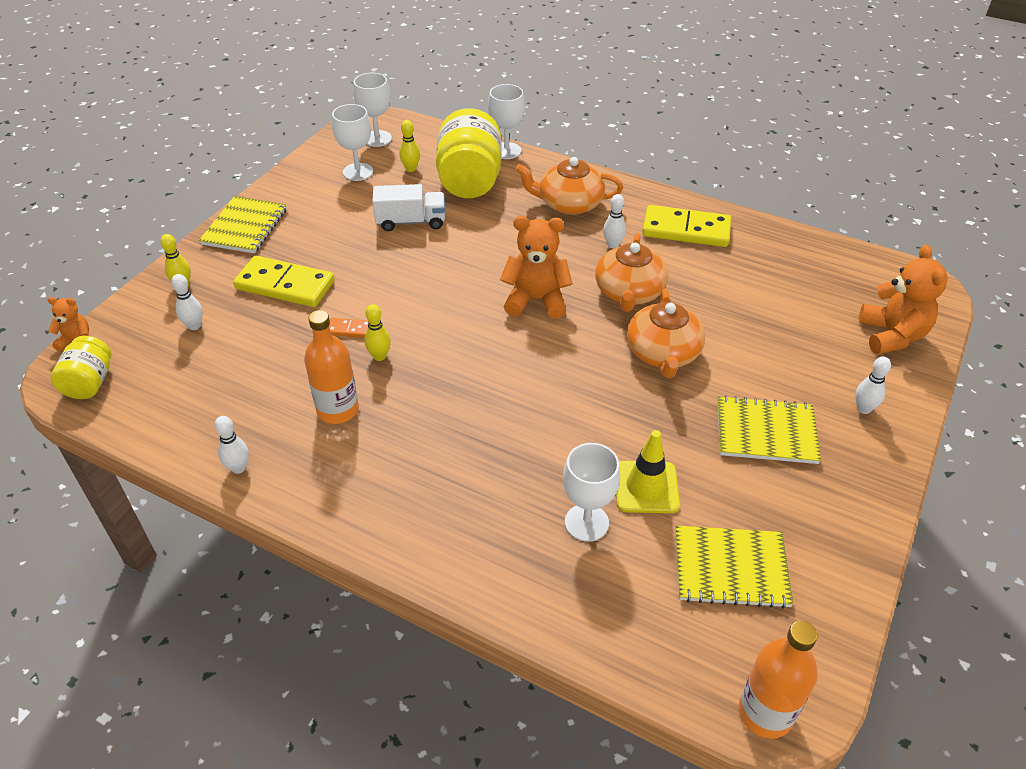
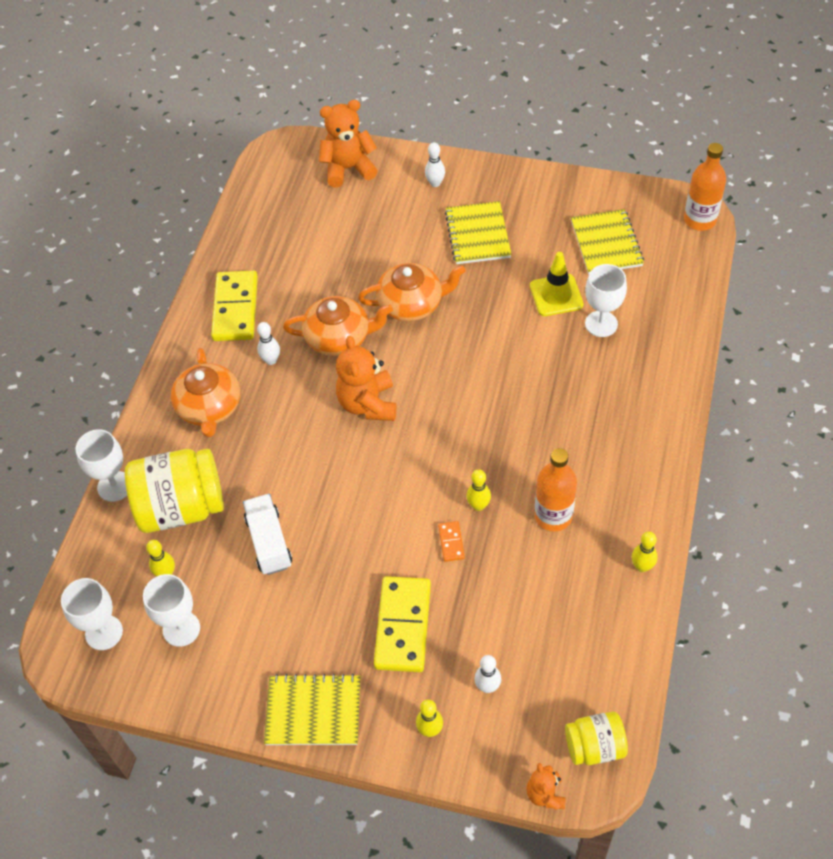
camera: 100 degrees left, 10 degrees up
(238, 468) = (642, 566): white bowling pin -> yellow bowling pin

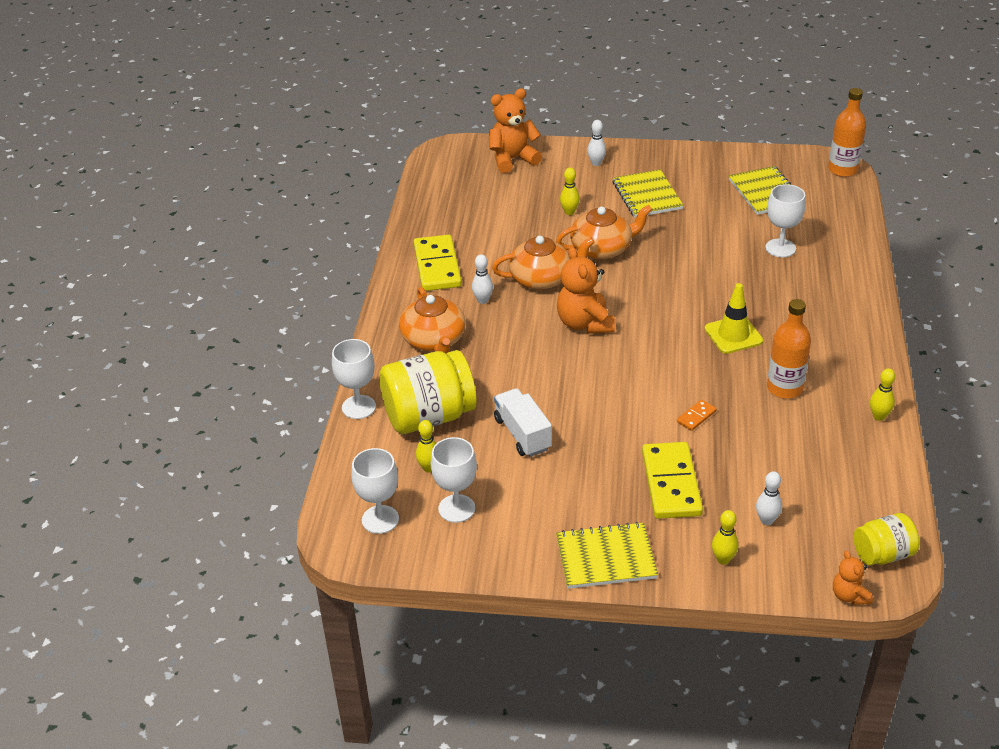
camera: 10 degrees left, 15 degrees down
(451, 542) = (696, 417): orange domino -> orange domino turned 60 degrees clockwise
(478, 505) = (713, 387): yellow bowling pin -> yellow bowling pin (569, 212)
(556, 295) = (732, 232): yellow traffic cone -> yellow traffic cone (733, 335)

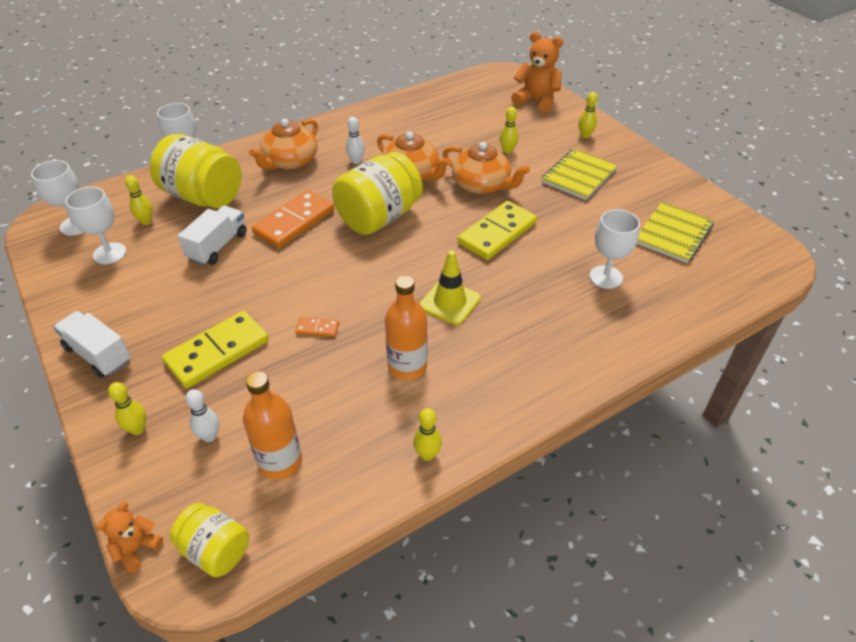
camera: 50 degrees right, 5 degrees up
(437, 266) = (374, 127): yellow domino -> yellow domino (497, 233)
(537, 374) = (294, 222): none -> orange domino
(584, 323) = (379, 217): orange teddy bear -> yellow jar
(596, 163) = (585, 136): white bowling pin -> yellow bowling pin
(606, 558) = (98, 355): yellow notebook -> white truck
(843, 170) = (777, 265): orange bottle -> orange bottle (280, 462)

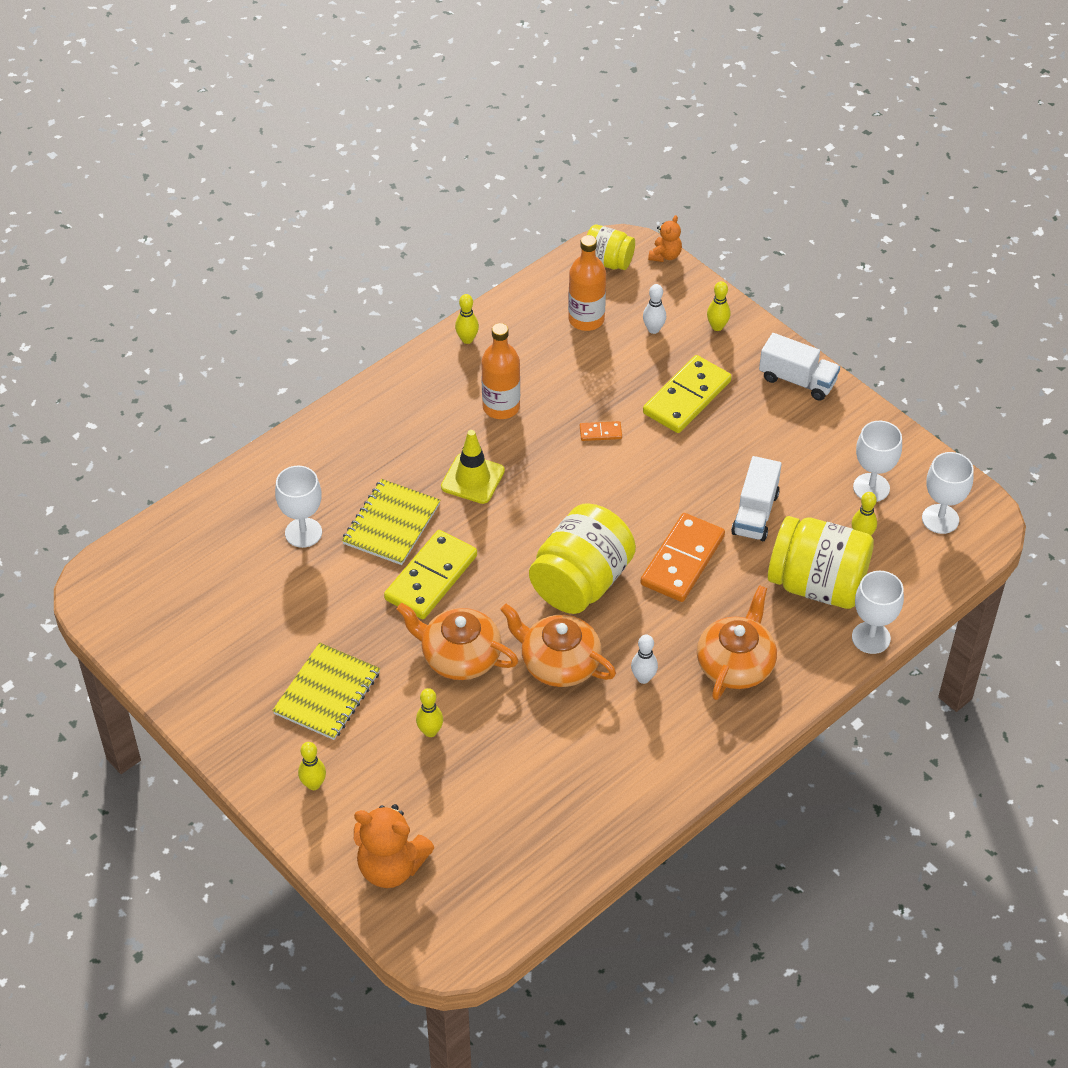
camera: 170 degrees right, 5 degrees up
(673, 234) = (214, 606): yellow notebook -> yellow notebook (391, 524)

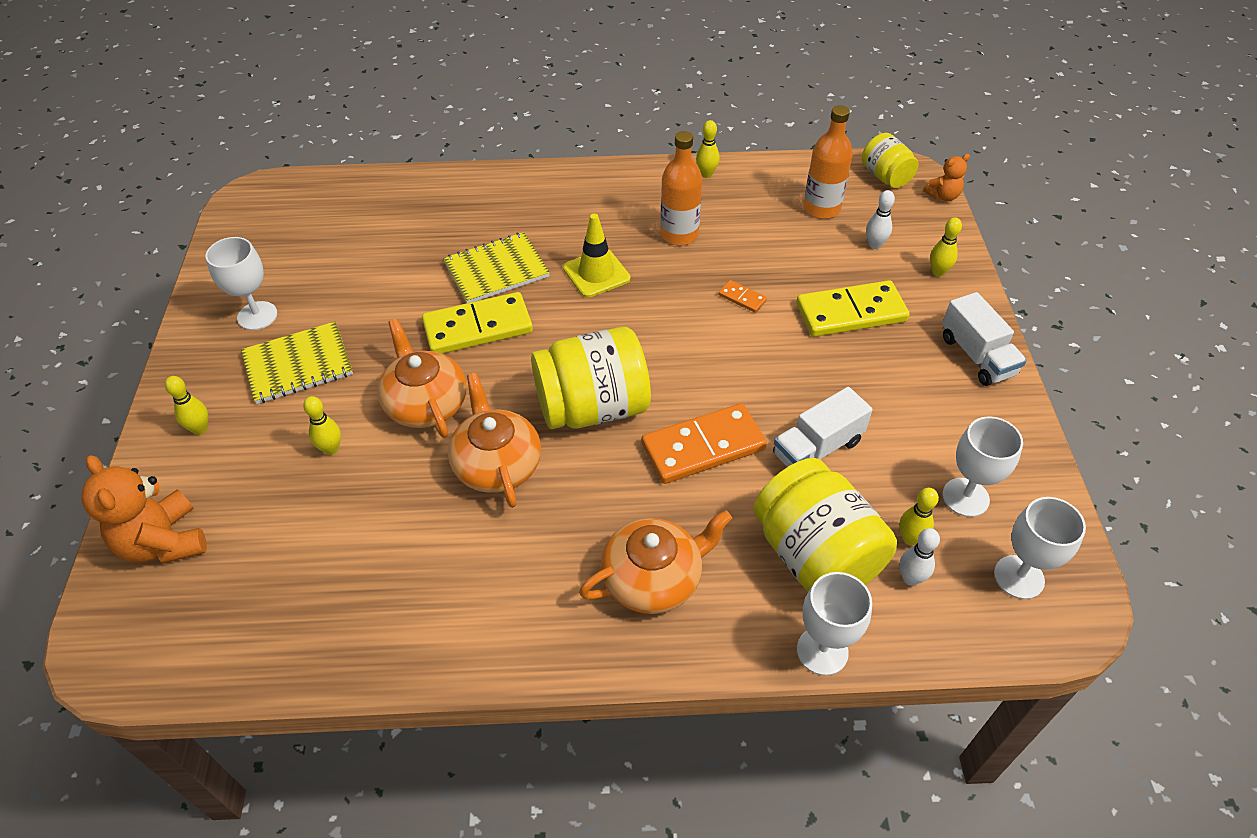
camera: 40 degrees right, 0 degrees up
(303, 533) = (427, 239): white goblet -> white goblet (257, 316)
(643, 678) = (553, 529): white bowling pin -> white bowling pin (910, 578)

